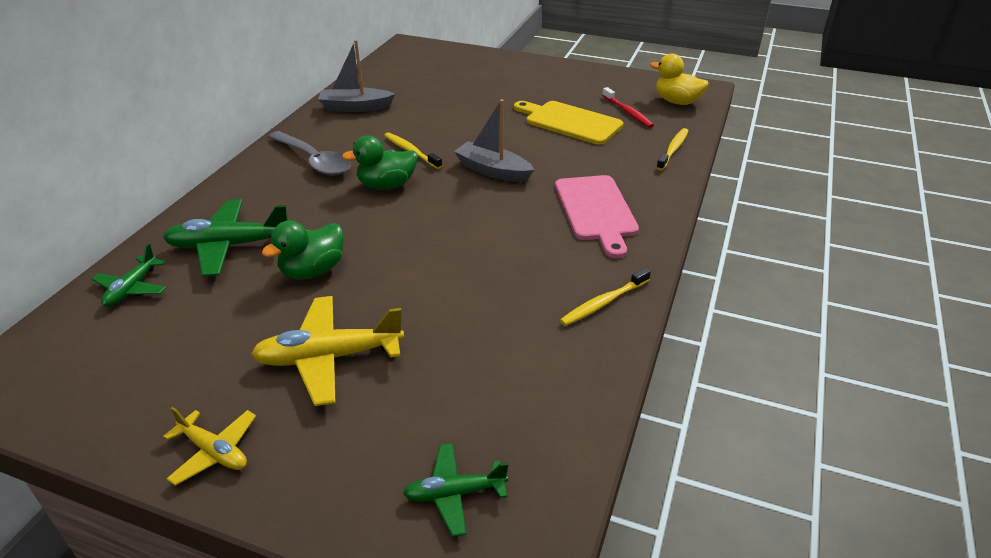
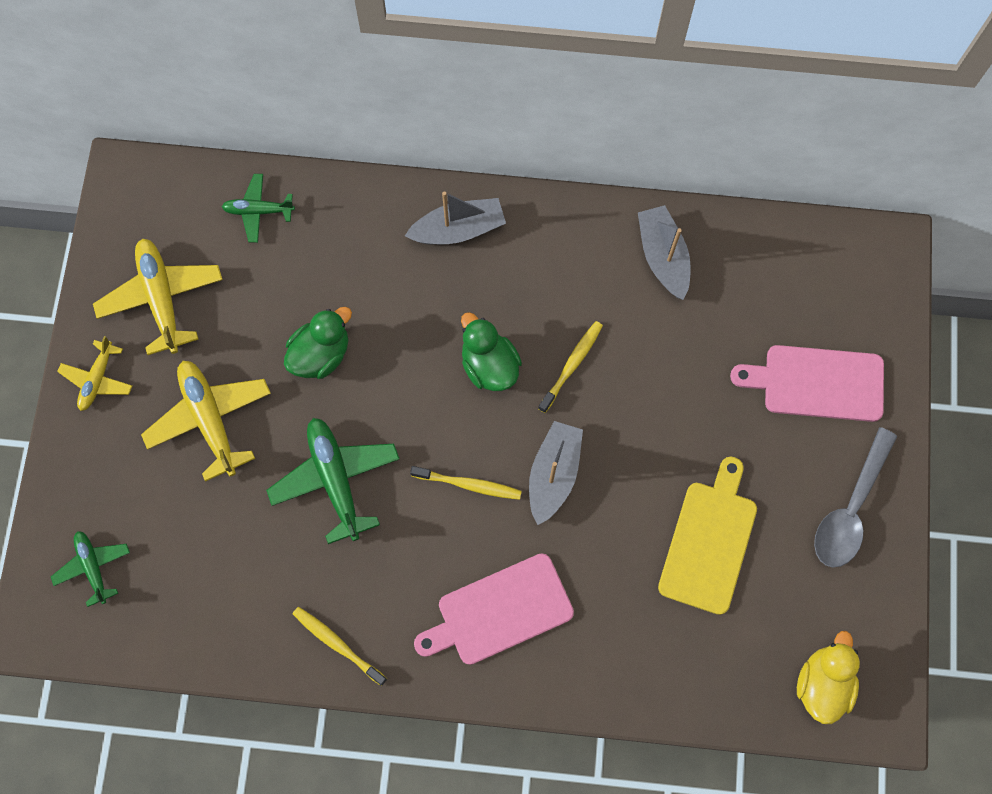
camera: 75 degrees right, 35 degrees up
(161, 376) = (162, 298): none -> yellow plane
(229, 246) = (339, 259): green plane -> green plane (335, 480)
(259, 182) = (458, 229): none -> grey boat
(313, 271) = (321, 354): green duck -> green duck turned 105 degrees clockwise
(314, 161) = (518, 266): grey spoon -> grey spoon (850, 509)
(479, 75) = (817, 383): none -> pink cutting board
(628, 112) = (764, 616): red toothbrush -> none
(673, 149) = (673, 689): yellow toothbrush -> yellow toothbrush (469, 484)

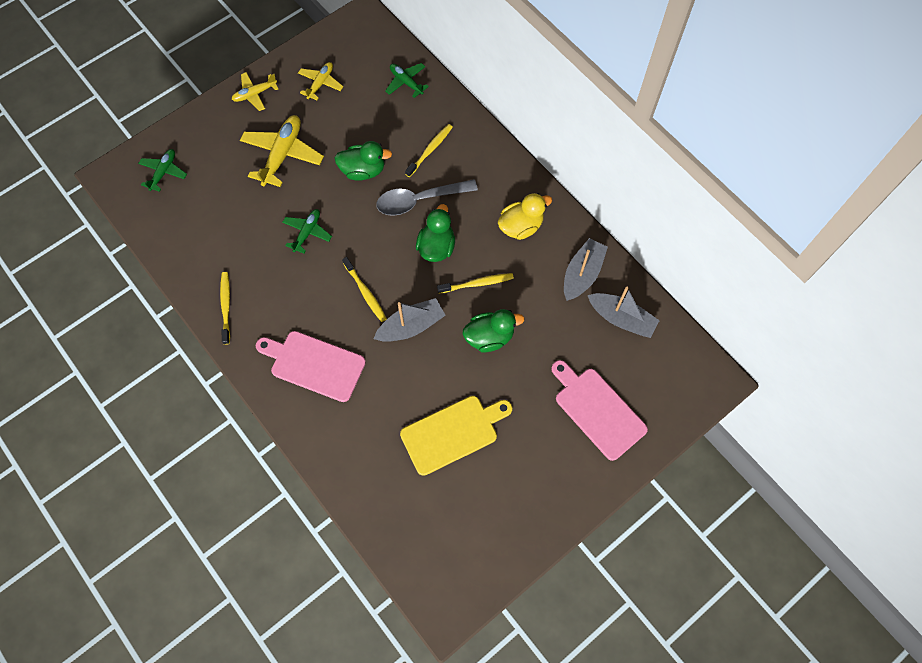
camera: 45 degrees right, 5 degrees down
(162, 298) = (320, 83): yellow plane -> yellow plane, size x0.59
(335, 480) = (307, 232): green plane -> green plane, size x0.59
(368, 265) = (430, 150): none -> yellow toothbrush
(458, 229) = (491, 171): grey boat -> grey boat (621, 319)
(642, 409) = (489, 337): none -> green duck
(822, 683) = (433, 561): yellow duck -> yellow duck (521, 226)
(850, 509) = (545, 490): grey spoon -> grey spoon (419, 200)

